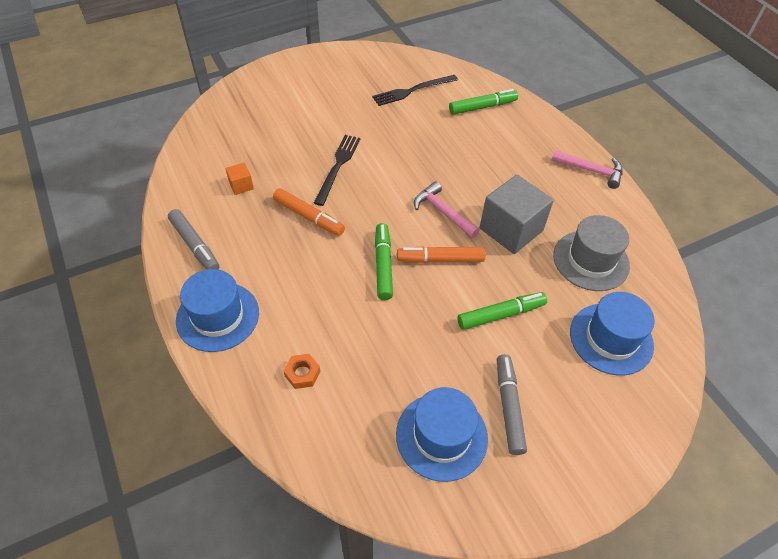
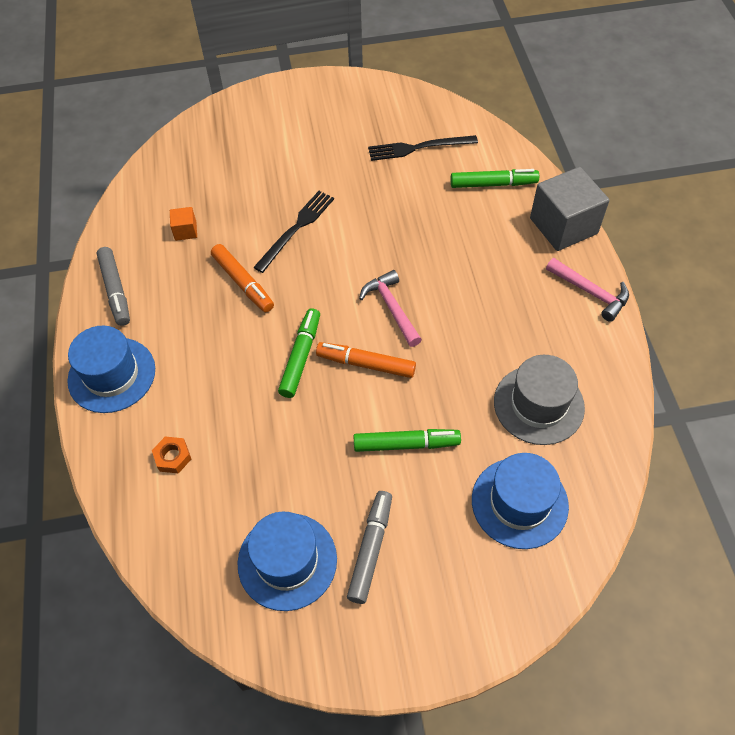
camera: 20 degrees right, 5 degrees up
(511, 229) = (461, 346): grey cube -> grey cube (563, 226)

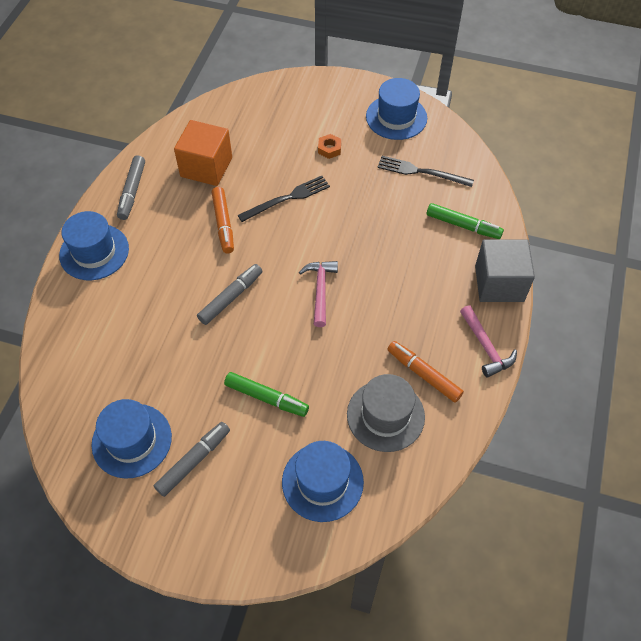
camera: 25 degrees right, 0 degrees up
(173, 457) = (100, 330): orange nut -> orange nut (329, 149)
(185, 231) = (206, 167): orange cube -> orange cube, size x2.23
(301, 357) = (231, 297): green marker -> grey marker
(358, 103) = (396, 117): none -> blue hat
(366, 364) = (274, 324): orange marker -> orange marker (423, 374)

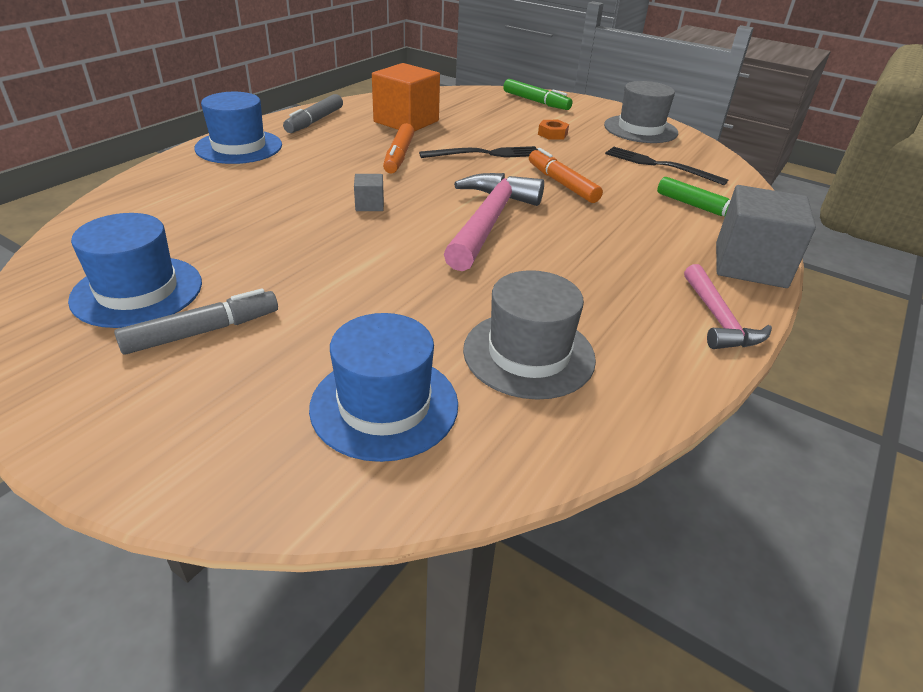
camera: 15 degrees right, 20 degrees down
(231, 297) = (369, 205): grey marker -> grey cube
(266, 398) = (356, 295): green marker -> green marker (536, 101)
(320, 290) = (489, 222): pink hammer -> pink hammer, size x1.66
(396, 117) = (640, 129): blue hat -> grey hat
(423, 374) = (608, 325): orange marker -> orange marker (562, 183)

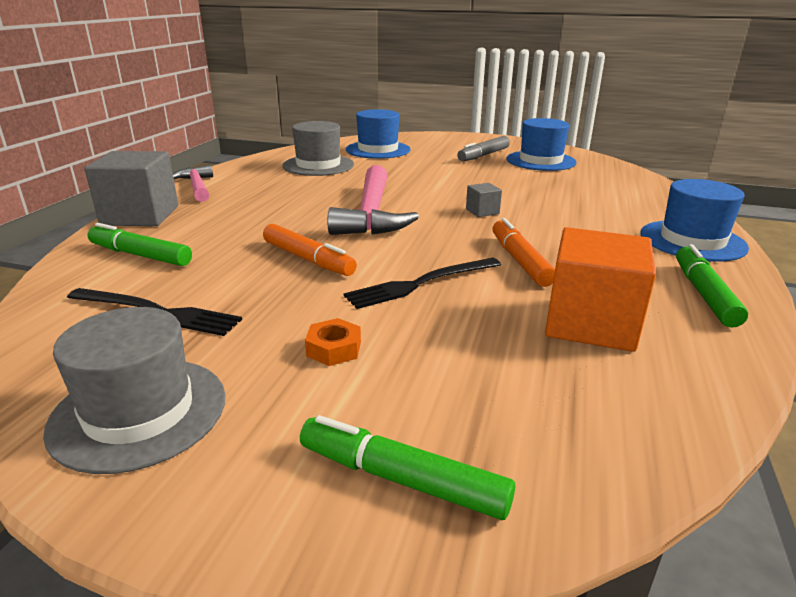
camera: 165 degrees right, 10 degrees down
(315, 121) = (704, 294): grey marker -> green marker

